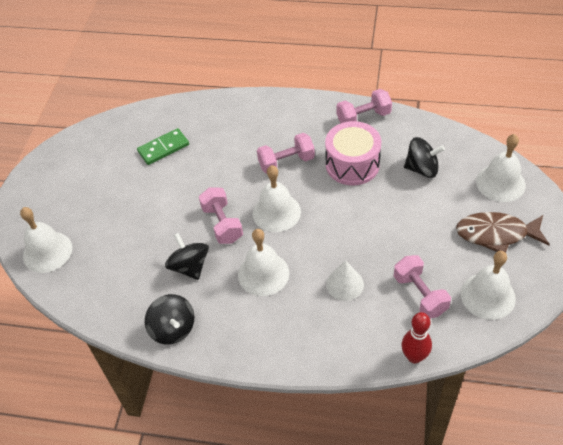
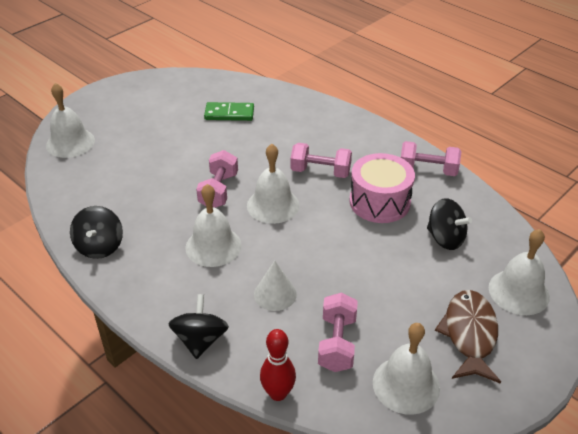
camera: 30 degrees right, 10 degrees down
(189, 266) = (160, 208): black spinning top -> black spinning top (200, 340)
(496, 234) = (469, 334): brown fish -> brown fish turned 60 degrees clockwise

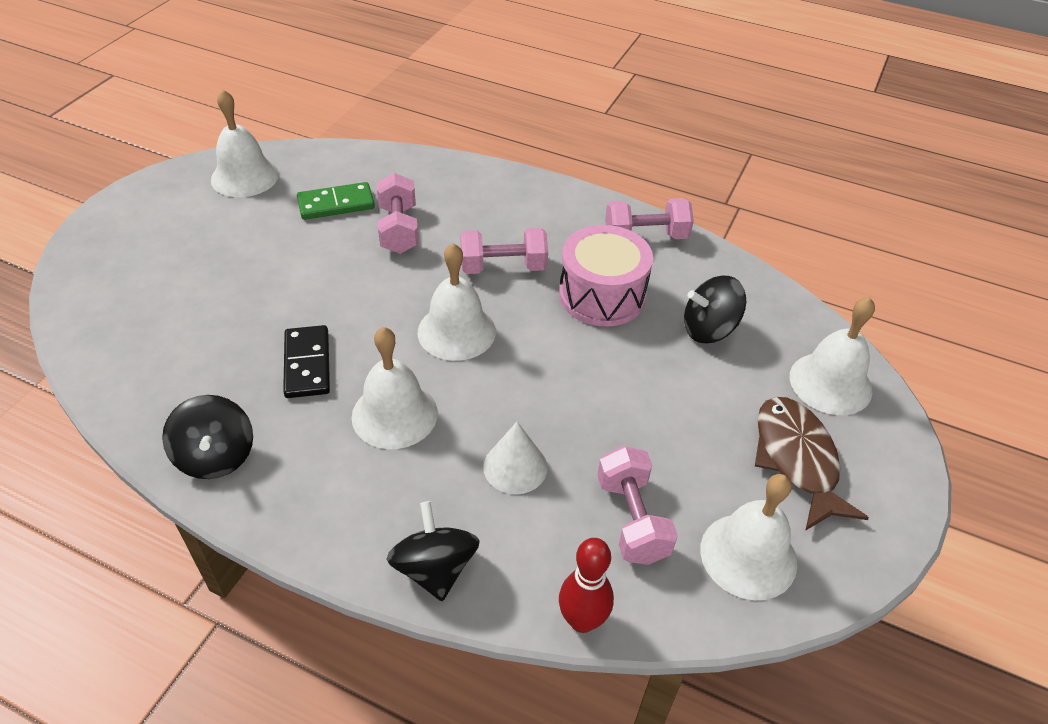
camera: 20 degrees left, 5 degrees up
(70, 143) = (100, 295): white bell -> white bell (245, 176)
(173, 206) = (307, 364): none -> black domino
(218, 191) = (368, 326): pink dumbbell -> pink dumbbell (399, 229)
(445, 238) = (709, 329): black spinning top -> black spinning top turned 150 degrees clockwise

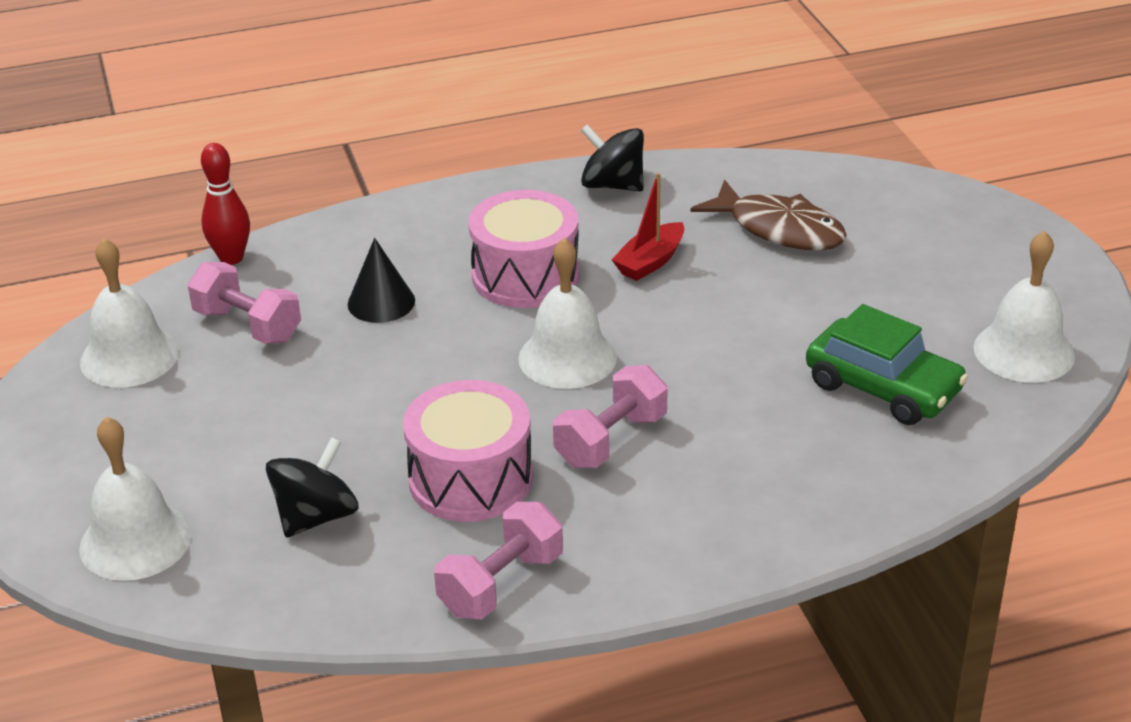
camera: 140 degrees right, 10 degrees down
(307, 364) = (650, 262): black domino -> red boat
(336, 204) = (883, 388): green domino -> green car
(394, 414) = (525, 276): white bell -> pink drum
(399, 229) = (775, 406): pink dumbbell -> none
(435, 568) = (368, 225): black spinning top -> none
(515, 467) = (381, 302): white cone -> black cone
(797, 459) = (129, 447): brown fish -> brown fish (779, 229)

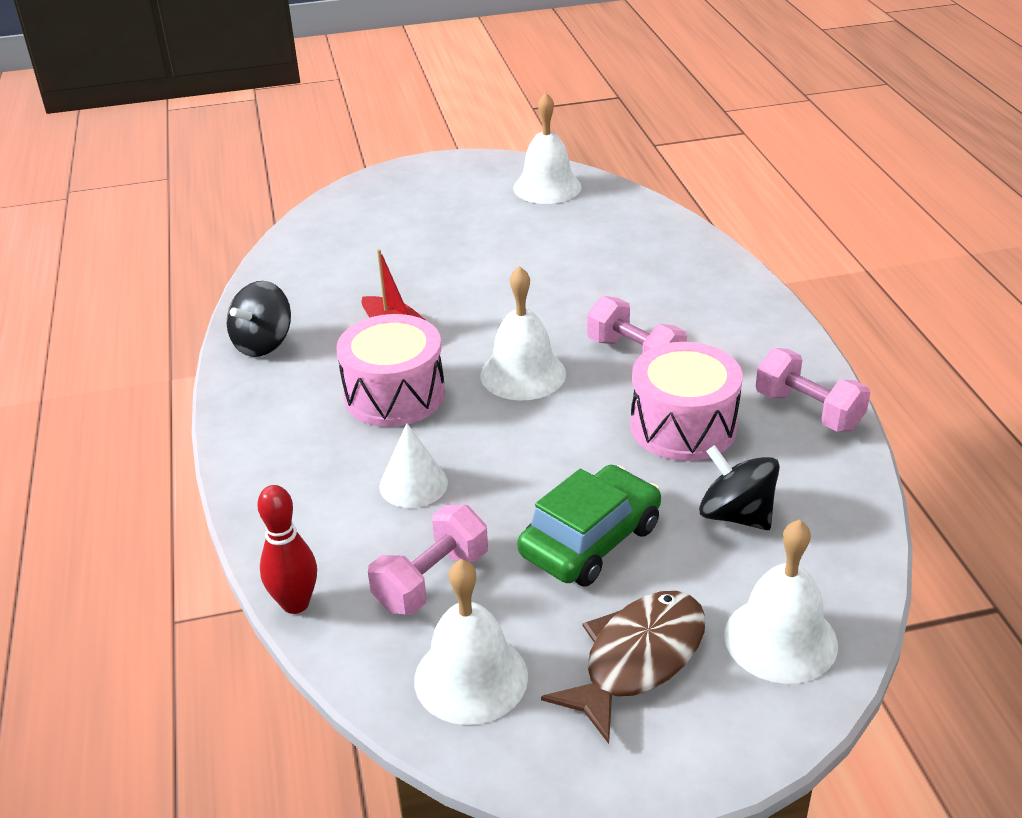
camera: 85 degrees left, 0 degrees up
(381, 302) = (413, 484): black cone -> white cone
(779, 229) = (367, 266): brown fish -> brown fish (637, 660)
(883, 388) = (581, 239): green car -> green car (591, 540)

